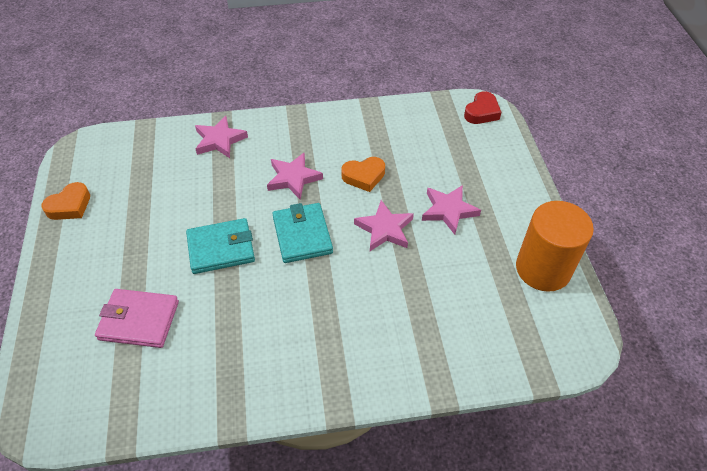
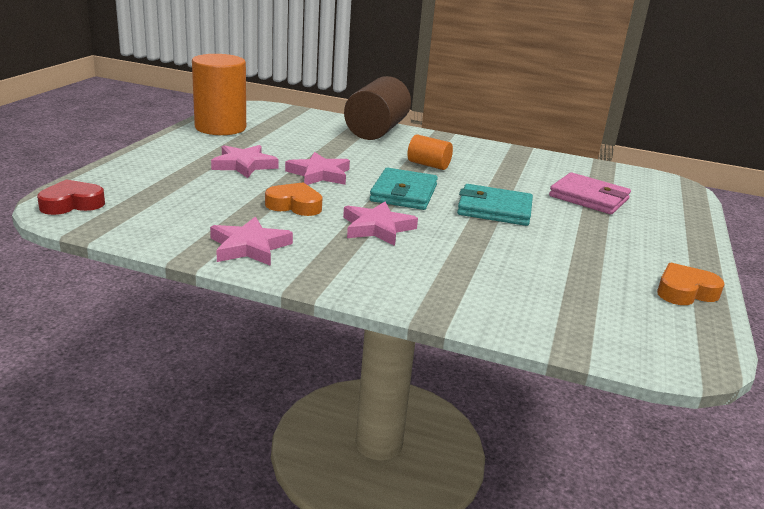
camera: 155 degrees left, 25 degrees down
(219, 140) = (451, 291): pink star -> pink star (249, 247)
(310, 304) = (428, 165): none -> orange cylinder
(411, 365) = (376, 130): none -> brown cylinder

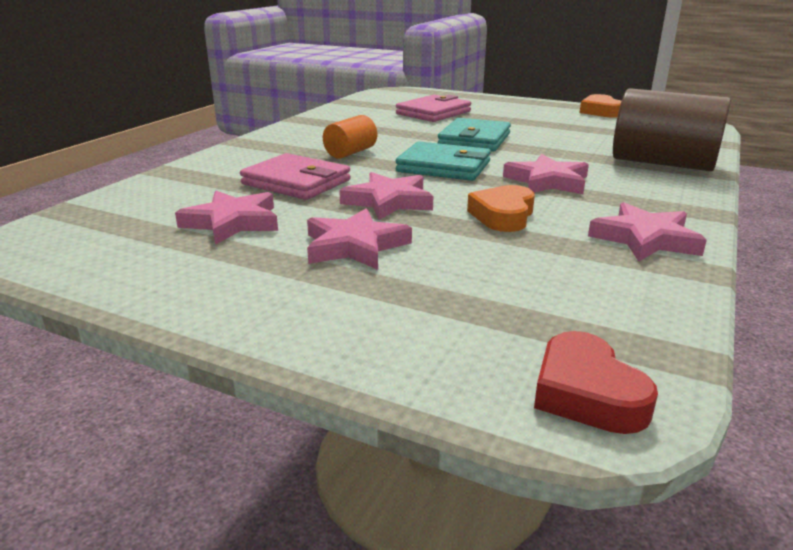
camera: 80 degrees left, 0 degrees up
(220, 127) = (143, 269): orange cylinder -> none
(280, 139) = (232, 222): none -> pink star
(353, 151) = (296, 182): none -> pink wallet
(376, 130) = (212, 168): brown cylinder -> brown cylinder (662, 163)

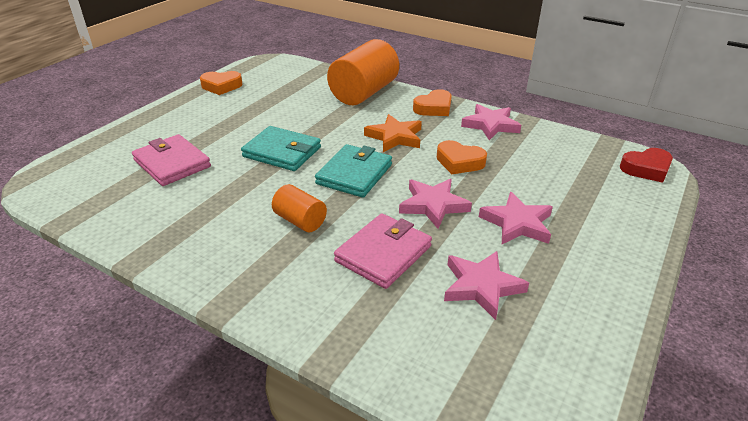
camera: 85 degrees left, 10 degrees up
(547, 181) = (395, 137): pink star -> orange star
(662, 163) = (364, 93): brown cylinder -> orange cylinder
(663, 201) = (434, 108): none -> orange heart

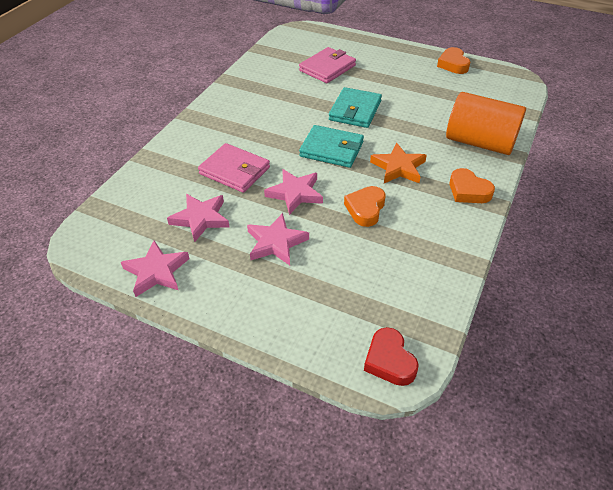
camera: 85 degrees right, 10 degrees up
(300, 221) = (268, 131): orange cylinder -> none
(490, 125) = (447, 233): pink star -> pink star (156, 271)

